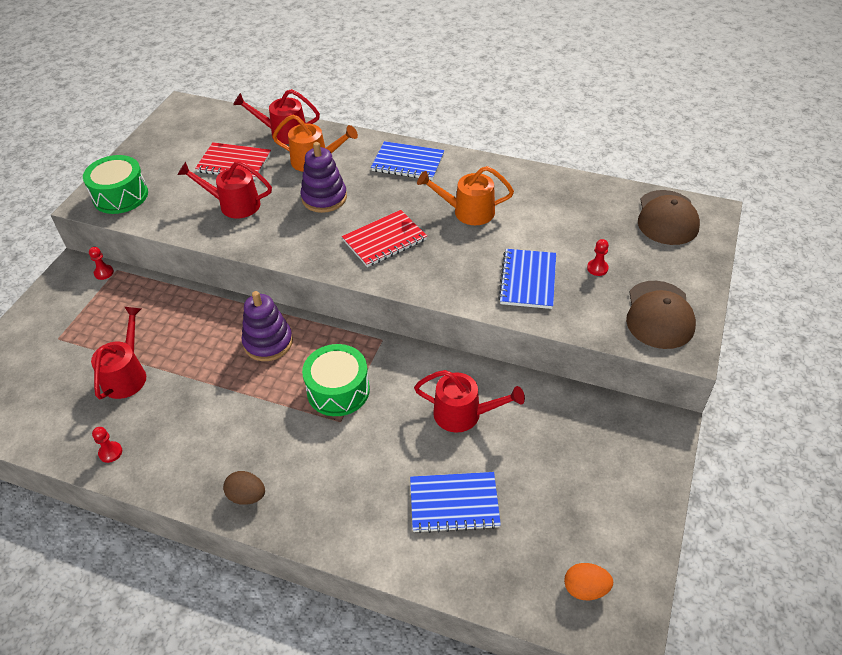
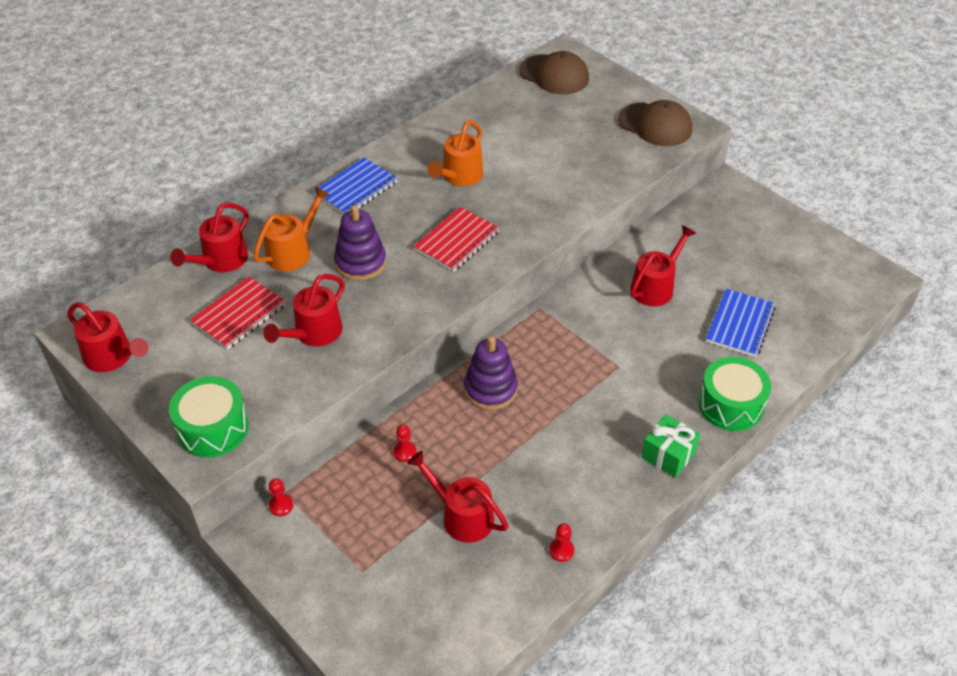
camera: 65 degrees left, 0 degrees up
(166, 128) = (112, 357): none -> red watering can
(247, 496) = (668, 455): brown egg -> green gift
(338, 390) = (582, 357): green drum -> green drum (730, 404)
(384, 240) = (457, 241): red notebook -> red notebook turned 45 degrees clockwise
(527, 280) = (571, 175): blue notebook -> none
(585, 589) = (842, 283): orange egg -> none
(597, 268) = (584, 133): red pawn -> red pawn (405, 452)

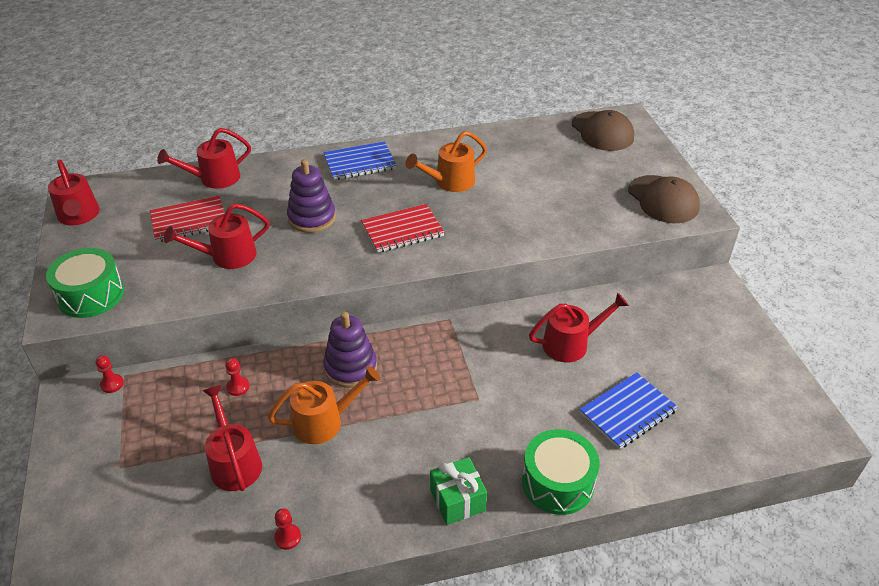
camera: 30 degrees right, 5 degrees down
(293, 251) = (270, 191): orange watering can -> orange watering can (324, 421)

